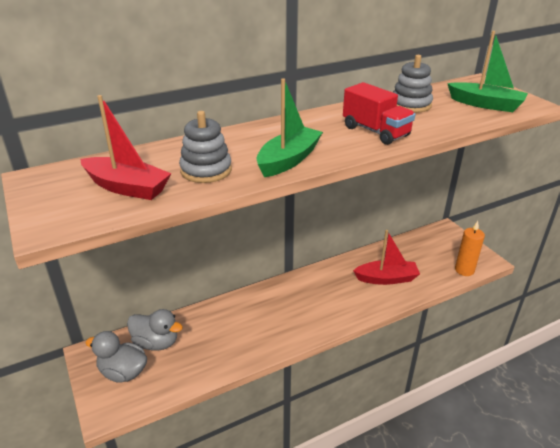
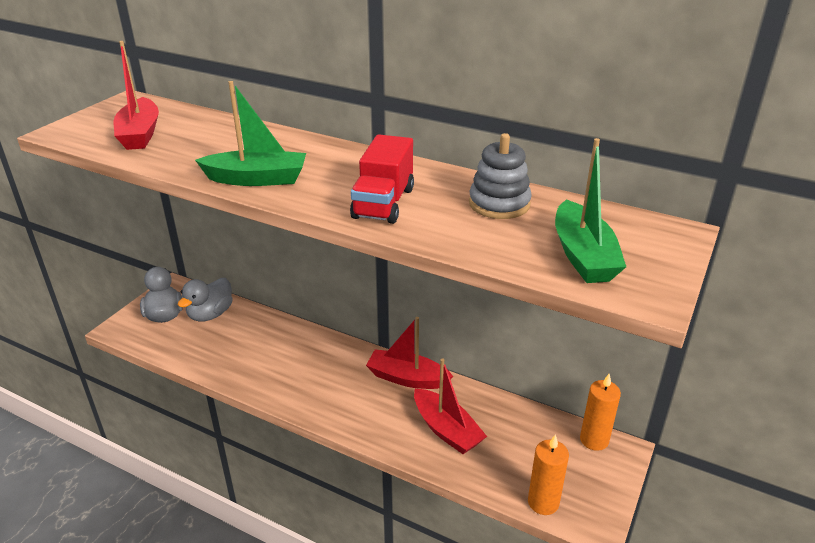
camera: 55 degrees right, 0 degrees up
(156, 342) = (210, 314): grey duck -> grey duck turned 45 degrees clockwise
(206, 170) = (199, 151): grey stacking toy -> none
(328, 274) = (407, 378): none -> red boat
(432, 233) = (594, 440): none -> orange candle

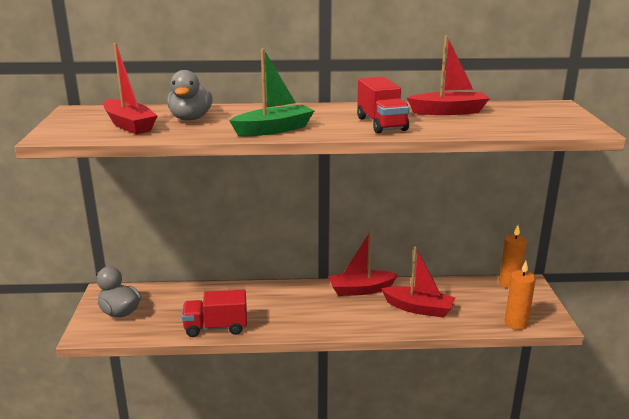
camera: 30 degrees left, 10 degrees down
(210, 314) = (161, 299): grey duck -> grey duck (190, 118)
(225, 367) = (216, 327): none -> red truck
(499, 204) = (448, 112): grey stacking toy -> red boat
(583, 256) = (531, 122): green boat -> none

